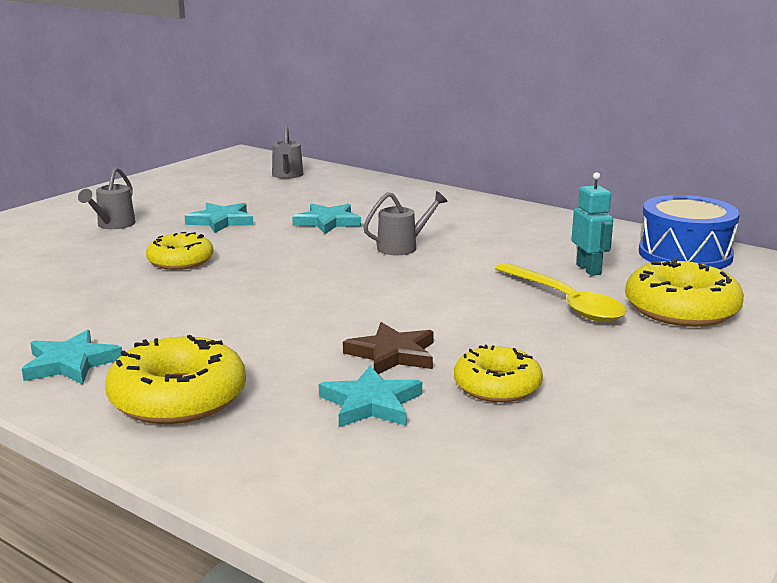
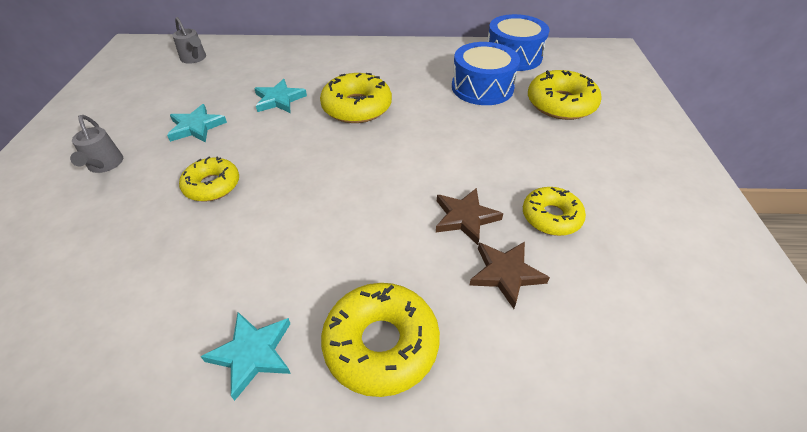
camera: 35 degrees left, 25 degrees up
(371, 403) = (506, 274): turquoise star -> brown star
(403, 247) = (357, 107): grey watering can -> yellow donut
(565, 302) = (502, 122): yellow spoon -> none
(589, 269) = (482, 87): turquoise robot -> blue drum

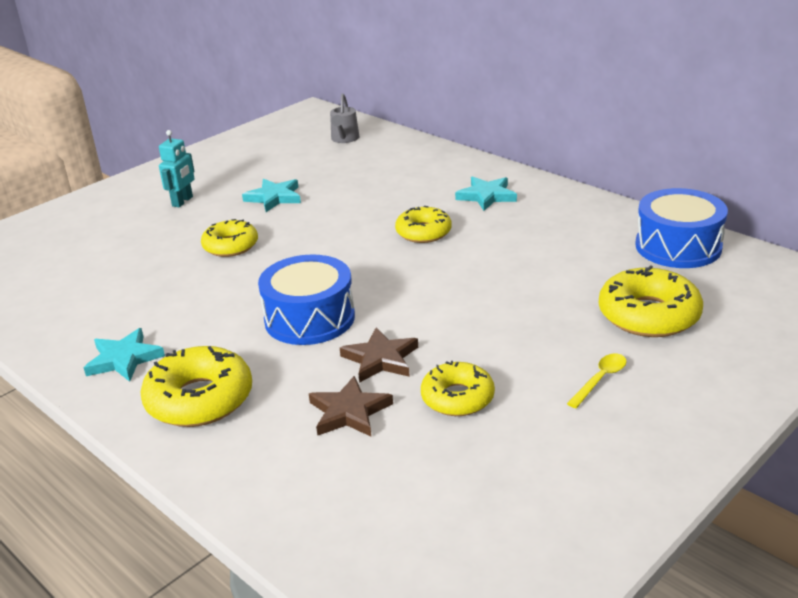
camera: 45 degrees right, 15 degrees down
(104, 165) = (183, 201): grey watering can -> turquoise robot
(279, 99) = (365, 200): turquoise star -> turquoise star (486, 196)
(357, 107) = (423, 232): yellow donut -> yellow donut, size x0.66
(482, 87) = (581, 264): blue drum -> blue drum (309, 318)
(599, 157) = (600, 379): none -> yellow spoon

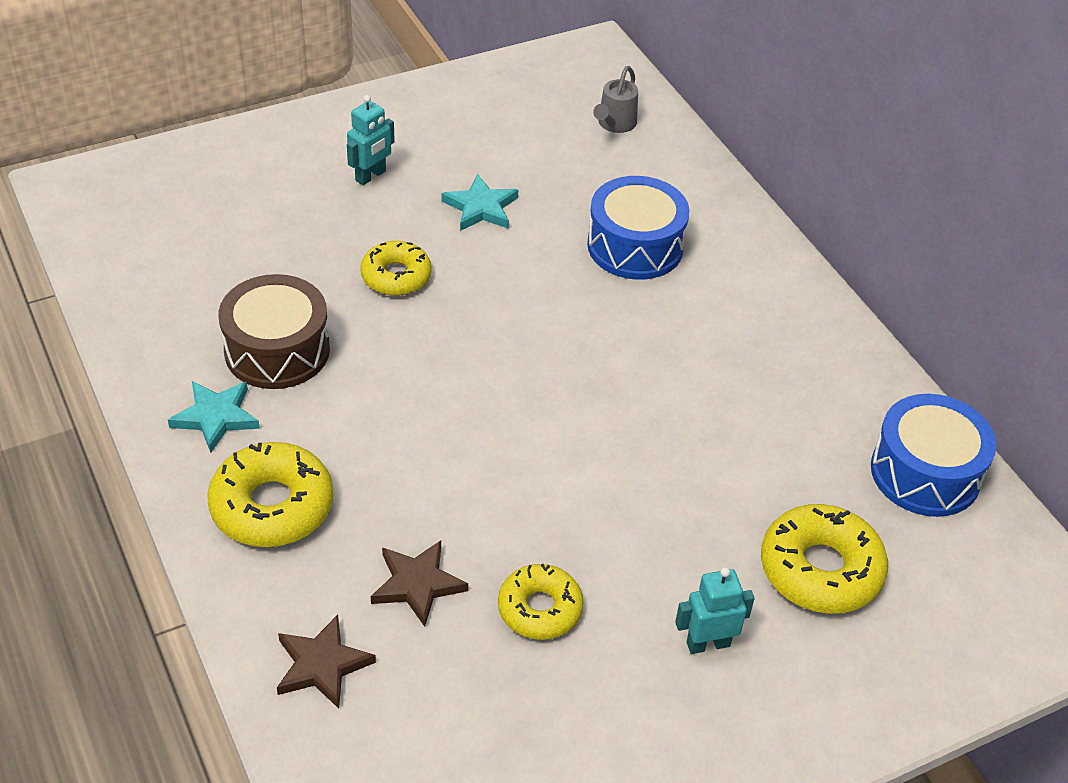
camera: 15 degrees right, 15 degrees up
(157, 308) = (277, 350): none -> brown drum
(309, 318) = (435, 429): blue drum -> blue drum (635, 246)
(380, 359) = (485, 521): brown star -> brown star (322, 665)
(423, 232) = (630, 335): yellow donut -> none
(486, 196) = (739, 297): turquoise star -> none
(600, 379) = (708, 644): yellow spoon -> turquoise robot

